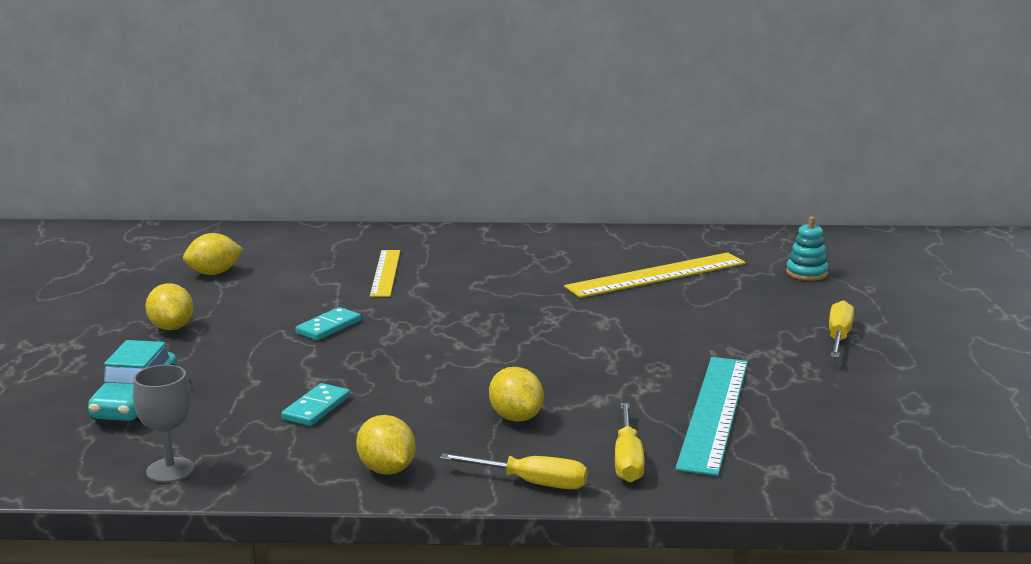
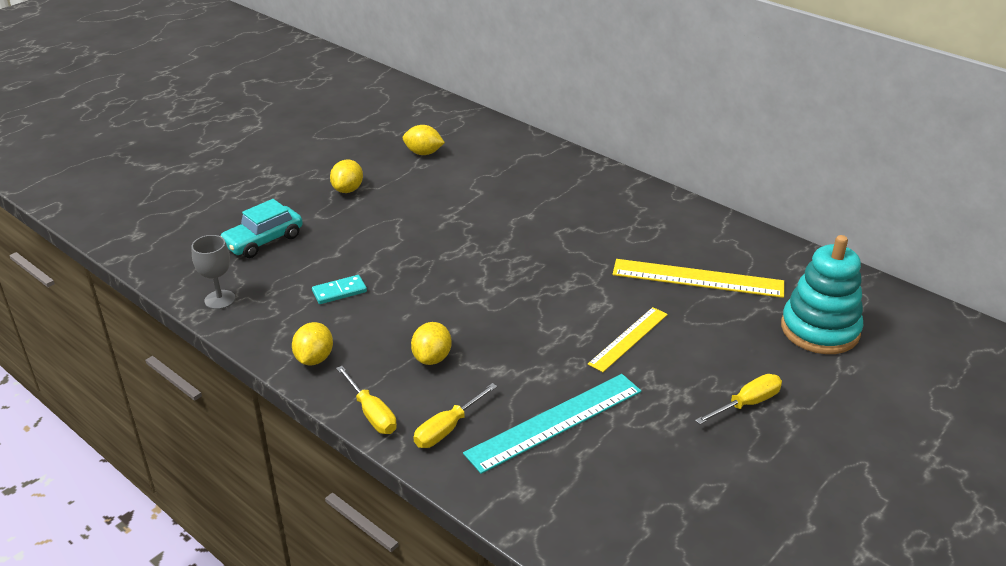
camera: 40 degrees right, 15 degrees up
(328, 327) = (427, 228): turquoise domino -> none
(385, 273) = (520, 195): yellow ruler -> yellow ruler (628, 339)
(806, 273) = (820, 329): turquoise stacking toy -> turquoise stacking toy, size x2.04

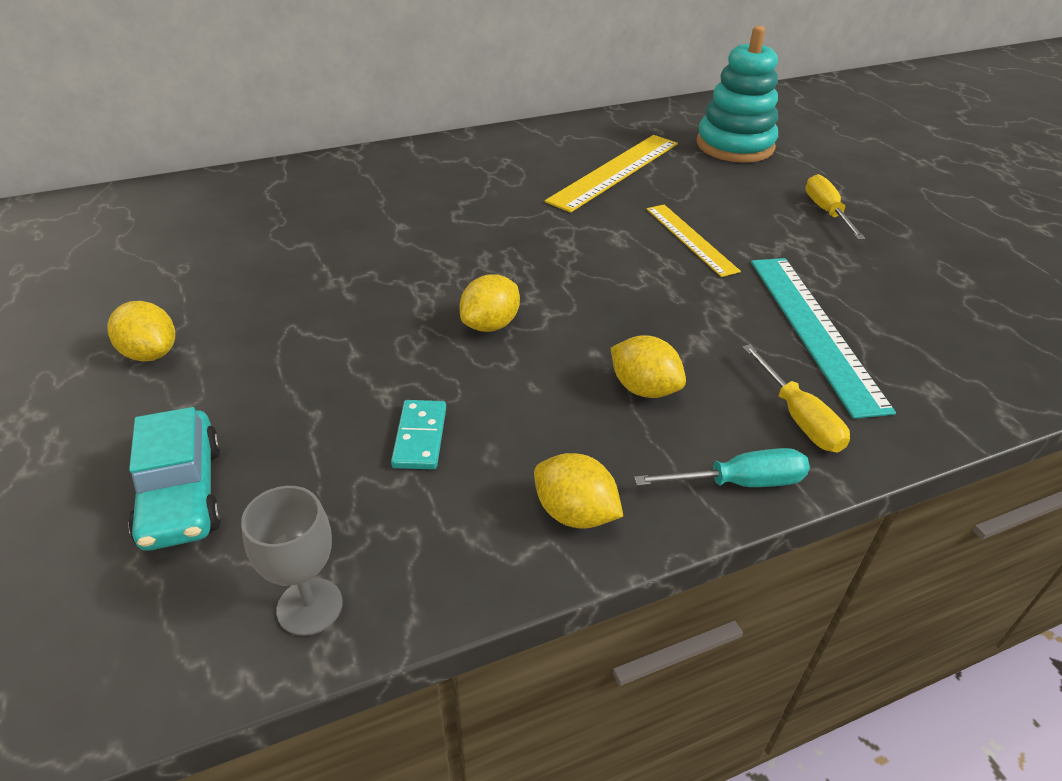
camera: 65 degrees left, 5 degrees up
(371, 413) = (739, 483): yellow screwdriver -> turquoise screwdriver
(423, 153) = (151, 258): yellow lemon -> yellow lemon (490, 325)

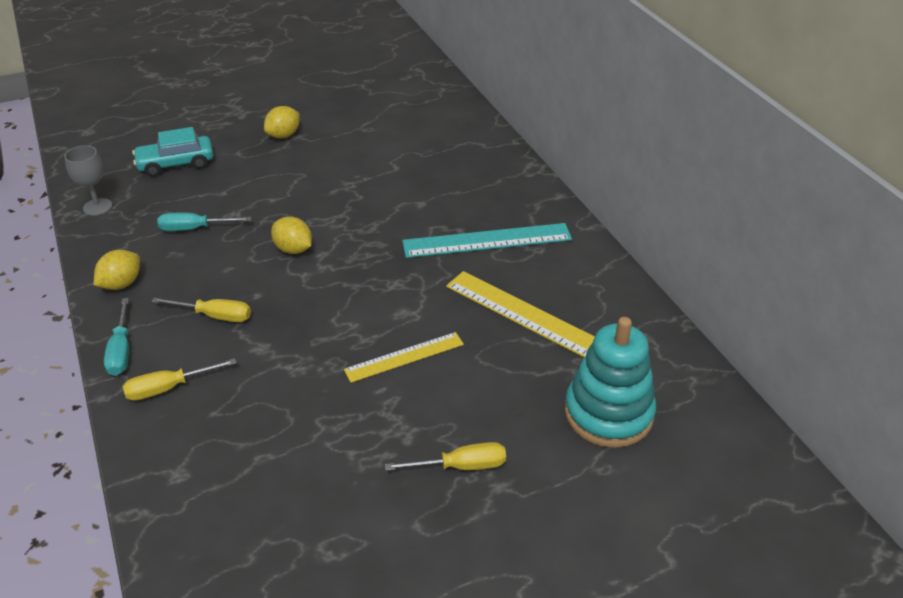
camera: 90 degrees right, 0 degrees up
(420, 437) = (194, 228): turquoise domino -> turquoise screwdriver
(644, 389) = (214, 316): yellow lemon -> yellow screwdriver
(814, 330) = (264, 416): turquoise ruler -> turquoise ruler (487, 240)

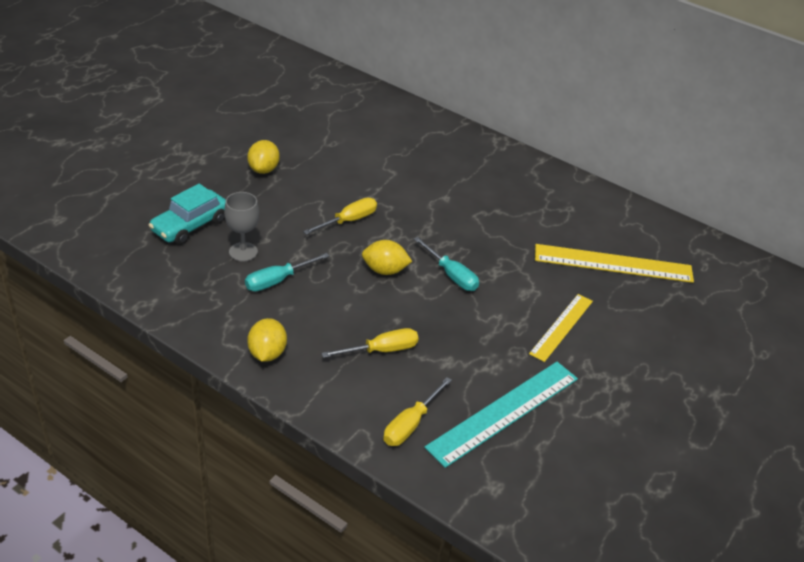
camera: 35 degrees left, 0 degrees up
(97, 207) = (159, 290): grey goblet -> grey goblet (243, 252)
(121, 351) = (335, 410): turquoise screwdriver -> turquoise screwdriver (451, 275)
(461, 466) = (679, 391): yellow screwdriver -> yellow screwdriver (348, 221)
(487, 240) = (526, 213): turquoise ruler -> turquoise ruler (503, 412)
(608, 413) = (730, 315): turquoise stacking toy -> none

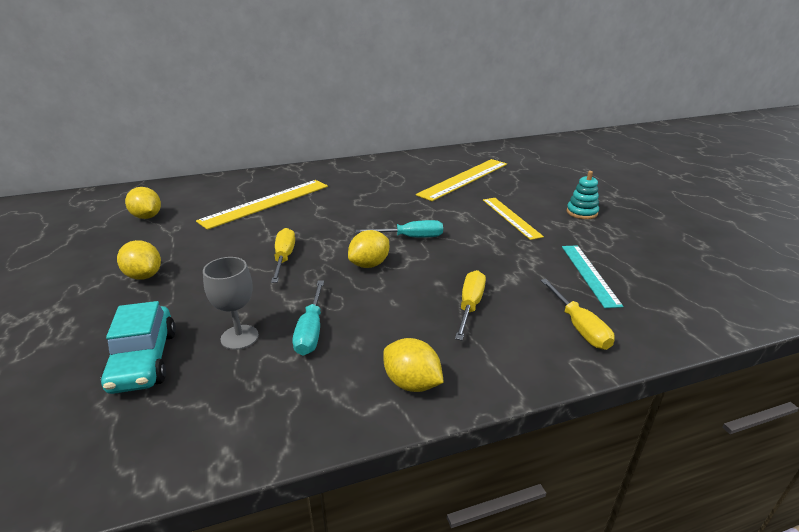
camera: 50 degrees left, 10 degrees down
(332, 120) = (147, 217): none -> yellow lemon
(418, 165) = (266, 203): none -> yellow ruler
(503, 412) = (589, 274): turquoise ruler -> turquoise ruler, size x0.63
(633, 377) = (582, 212): none -> turquoise stacking toy

